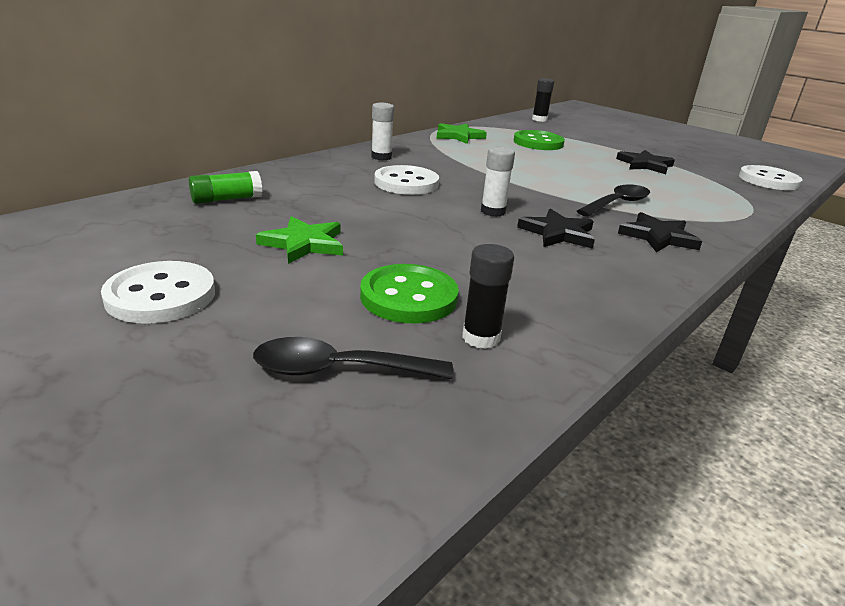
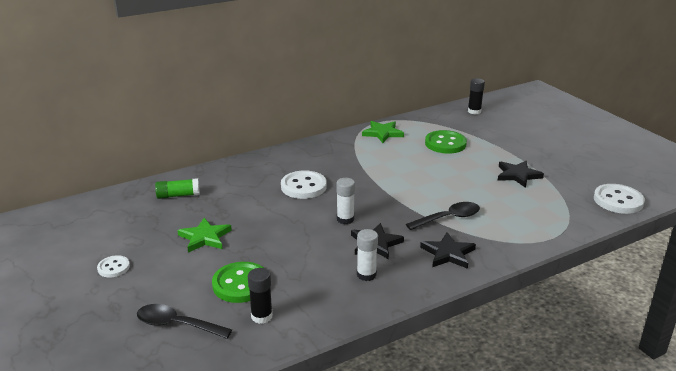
camera: 20 degrees right, 0 degrees up
(161, 295) = (113, 267): white button -> white button, size x0.57
(381, 157) = (303, 157): white glue stick -> white glue stick (366, 275)

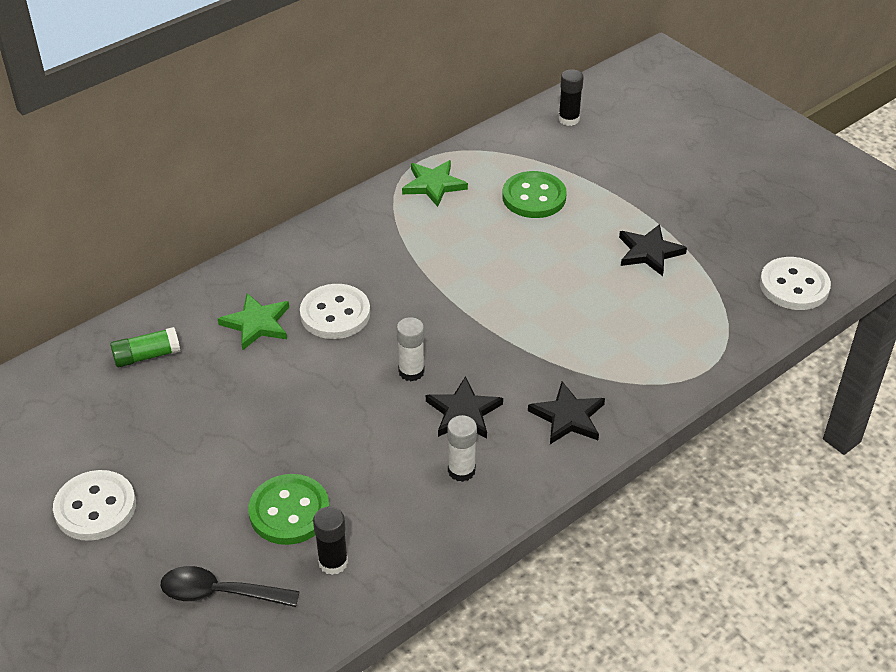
camera: 10 degrees left, 15 degrees up
(113, 267) = (95, 507): white button -> white button, size x1.76
(205, 237) = (213, 433): green star -> green star (257, 324)
(448, 218) = (559, 350): black spoon -> none

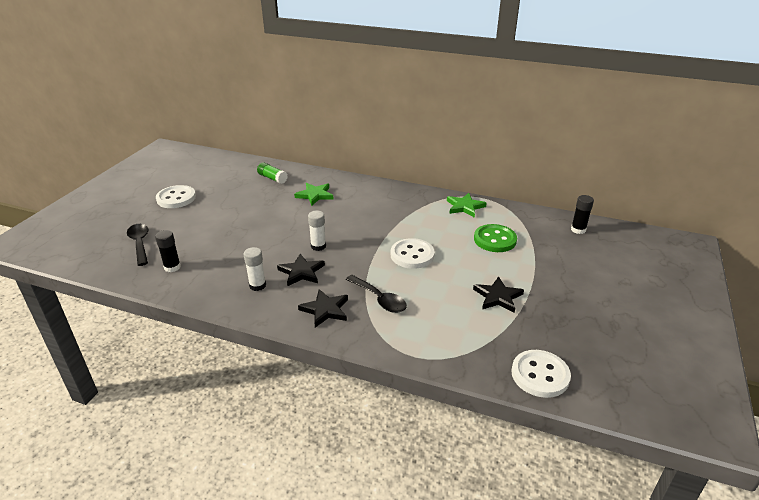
camera: 60 degrees right, 10 degrees down
(289, 511) = (199, 244): green button -> none
(335, 314) = (340, 212): white button -> white button (412, 255)
(581, 356) = (379, 299): none -> black spoon

